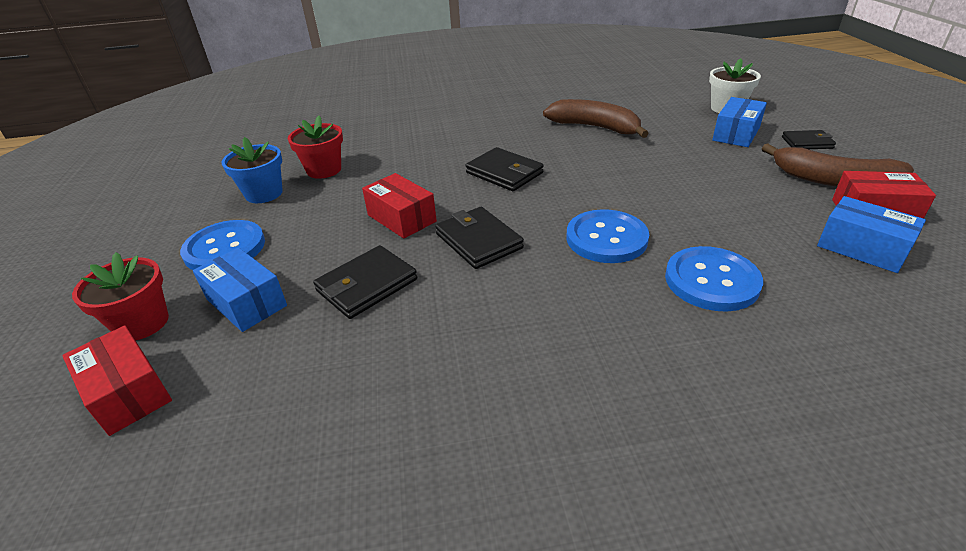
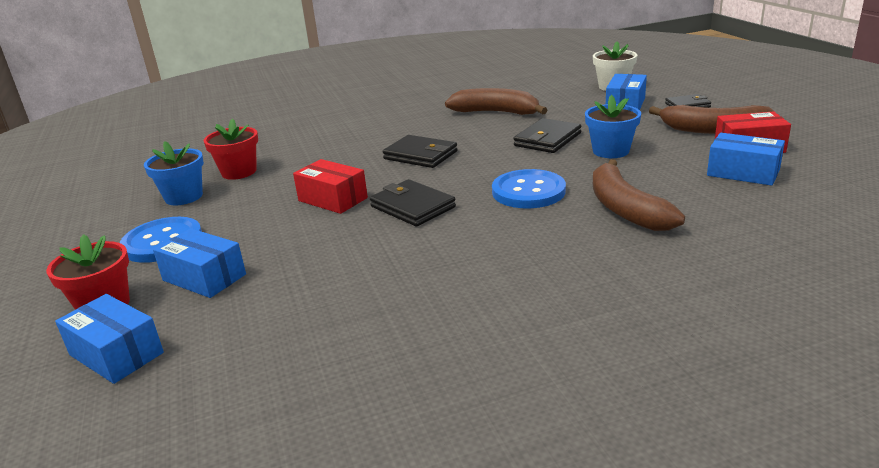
camera: 10 degrees left, 10 degrees down
(128, 393) = (116, 354): red box -> blue box
(367, 285) = (318, 250): black wallet -> black wallet (547, 139)
(709, 195) = (611, 151): none -> blue flower pot
(711, 281) = (625, 209): blue button -> brown banana

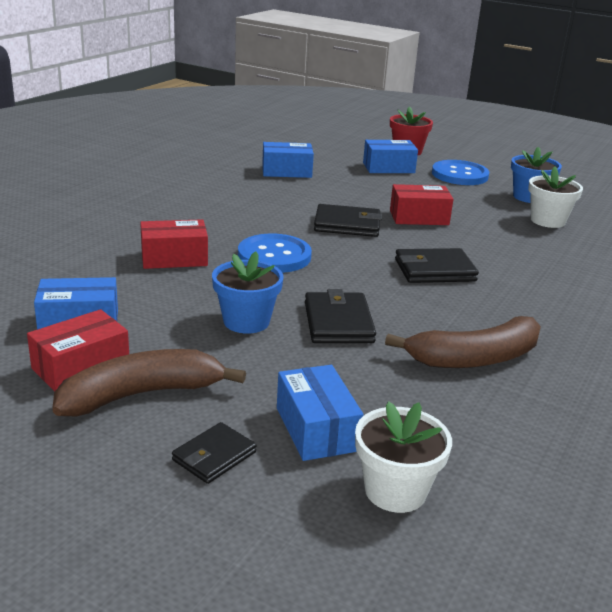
camera: 135 degrees right, 0 degrees up
(116, 354) = (355, 143): blue box -> blue box (286, 171)
(239, 172) = (547, 221): red flower pot -> white flower pot
(625, 209) = (174, 258): brown banana -> red box

